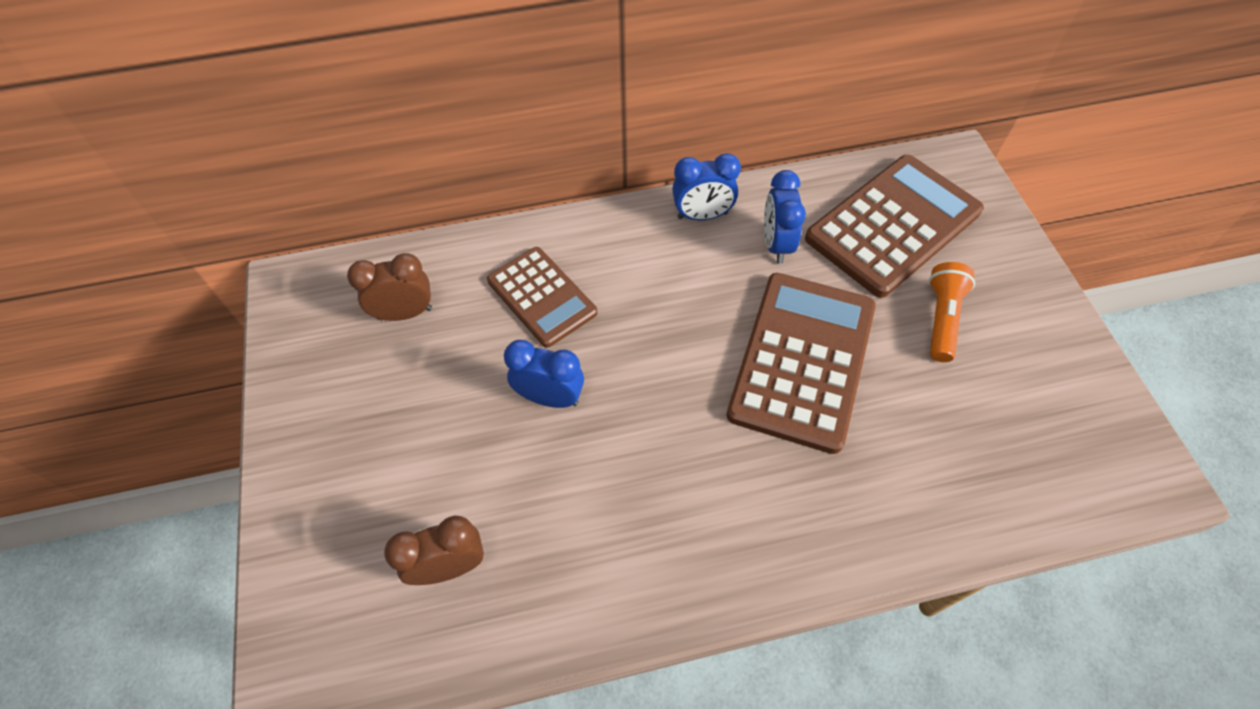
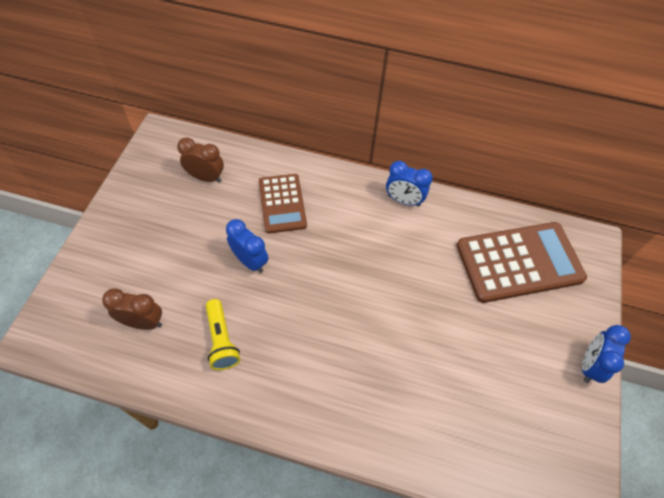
camera: 25 degrees right, 0 degrees up
(583, 527) = (221, 340): none -> yellow flashlight
(776, 244) = (437, 238): blue clock -> blue clock (589, 365)
(802, 360) = (405, 314): brown calculator -> none
(941, 319) = (509, 334): orange flashlight -> none

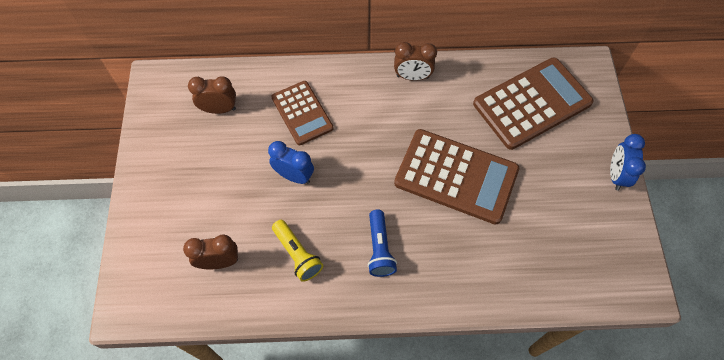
camera: 15 degrees left, 5 degrees up
(306, 361) = (379, 248): none -> blue flashlight
(404, 200) = (412, 77): blue clock -> brown clock
(413, 312) = (456, 176): none -> brown calculator

